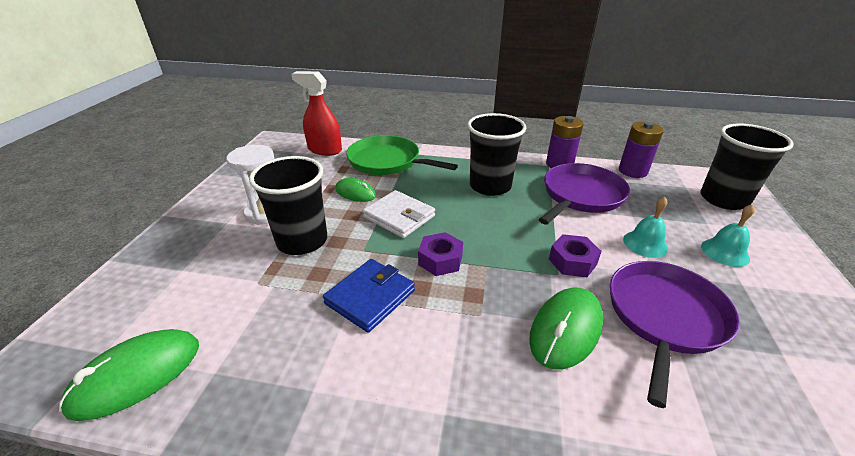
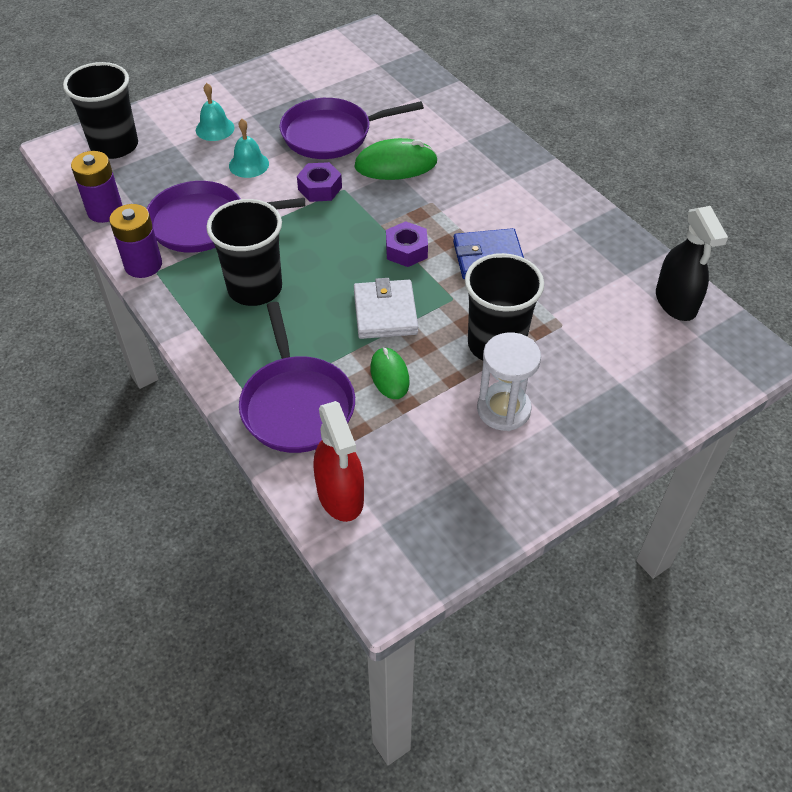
camera: 135 degrees left, 15 degrees up
(137, 375) = (676, 302): green mouse -> black spray bottle
(387, 161) = (297, 405): green pan -> purple pan

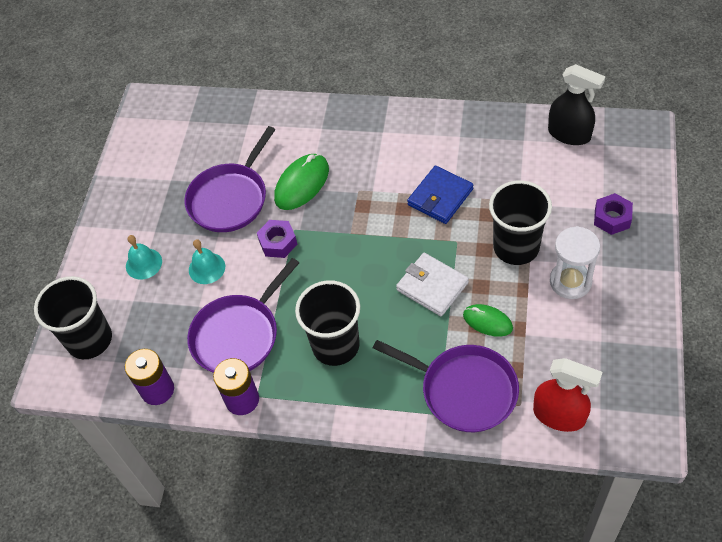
camera: 40 degrees left, 5 degrees up
(406, 250) = (389, 235): purple nut -> purple nut (612, 218)

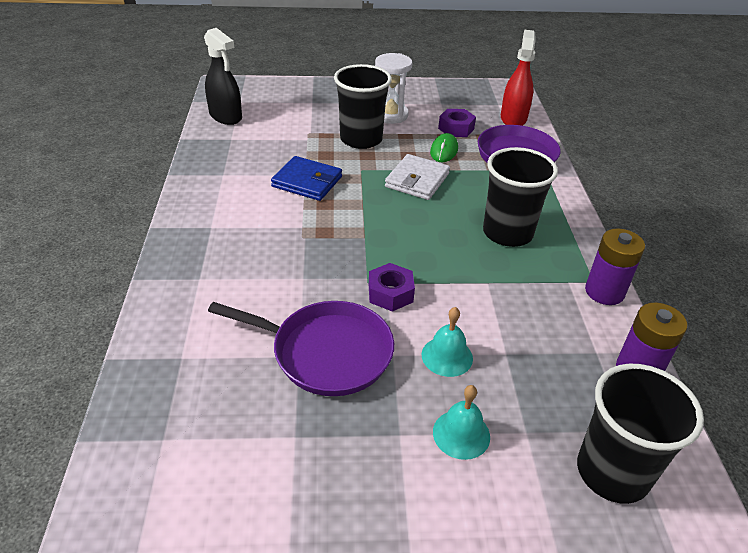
camera: 110 degrees left, 15 degrees down
(238, 335) = (529, 308): purple pan -> none
(302, 184) = (295, 284): green mouse -> none
(569, 134) = (226, 116): black spray bottle -> black spray bottle turned 120 degrees clockwise
(612, 218) = (321, 98): purple nut -> purple nut (456, 128)

